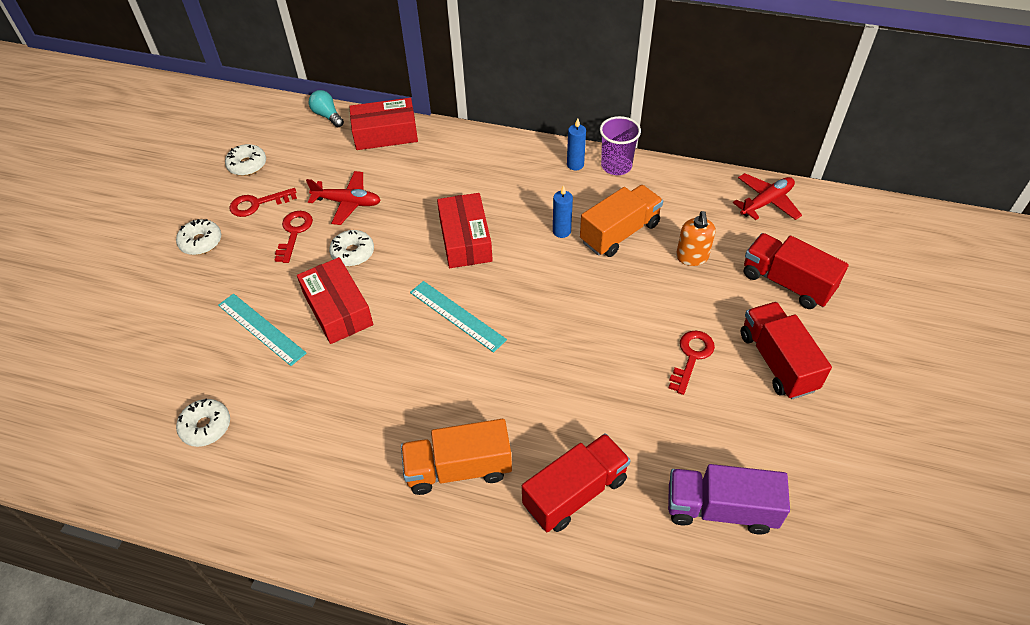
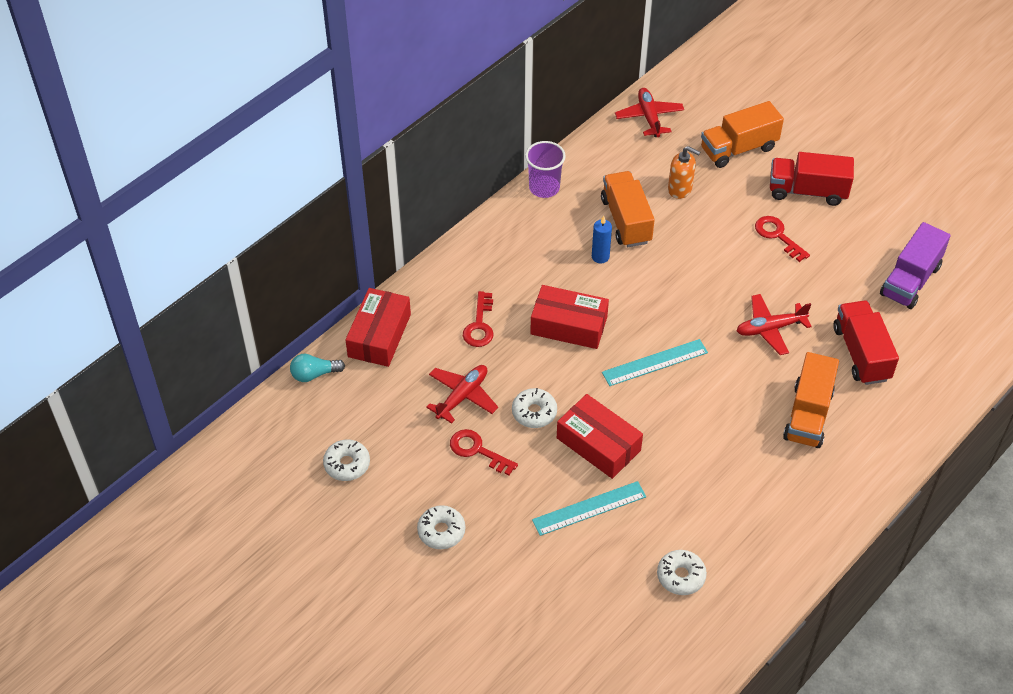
camera: 65 degrees left, 0 degrees up
(257, 204) = (415, 470): red key -> red key (479, 325)
(338, 309) = (598, 444): red box -> red box turned 45 degrees clockwise
(557, 394) = (770, 329): none -> red plane
(575, 165) = (523, 214): blue candle -> none
(786, 283) = (738, 149): red truck -> orange truck

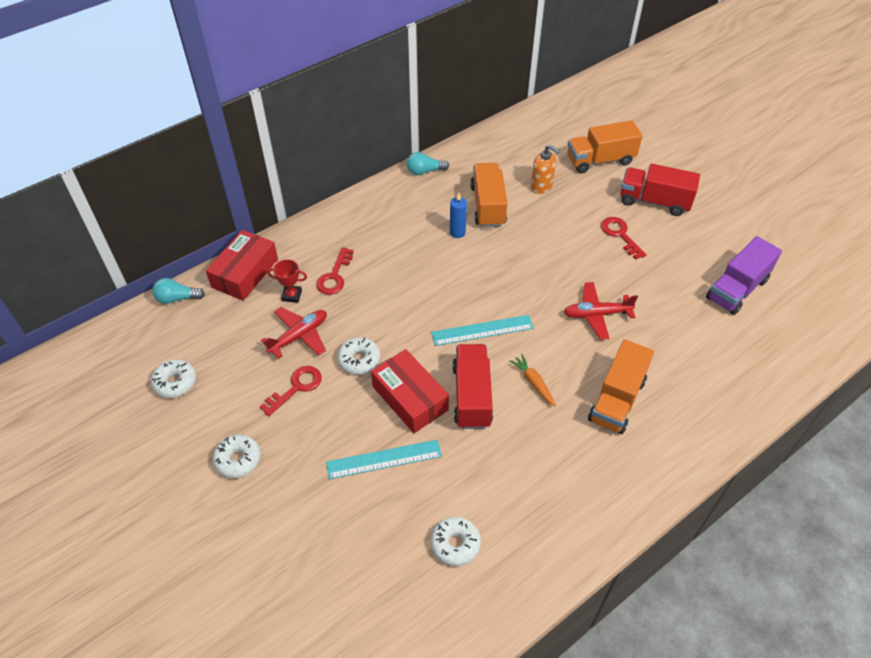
camera: 10 degrees right, 0 degrees up
(439, 353) = (291, 295): none -> red trophy
(477, 450) = (296, 387): red key -> red key turned 90 degrees clockwise
(544, 188) = (425, 171): purple cup -> turquoise light bulb
(569, 325) = (413, 287): red box -> none
(649, 117) = (529, 127): red plane -> none
(720, 409) = (533, 382): none -> orange carrot
(861, 353) = (679, 349): red truck -> red truck (472, 396)

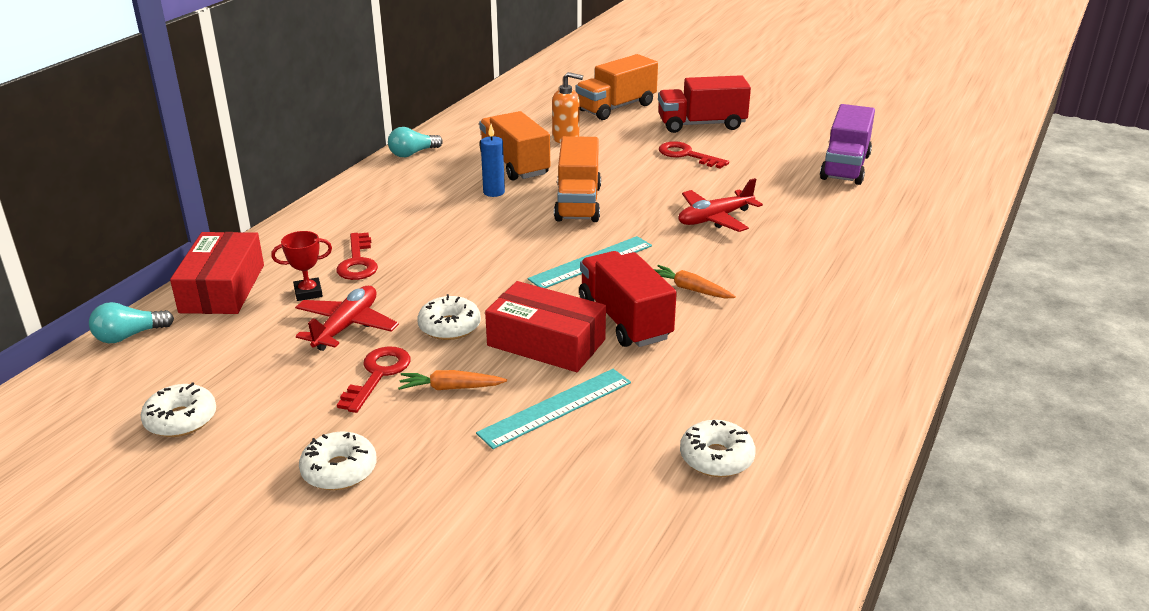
camera: 25 degrees left, 20 degrees down
(332, 416) = (450, 388): none -> orange carrot
(616, 400) = (798, 278): orange truck -> orange truck (578, 203)

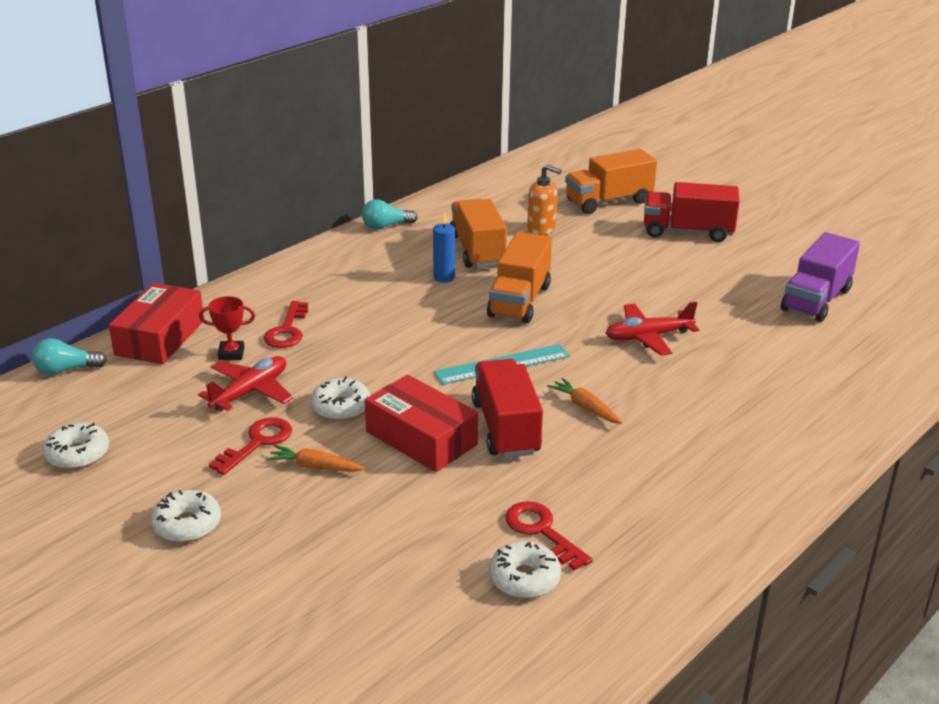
camera: 15 degrees right, 0 degrees up
(555, 407) = (400, 502): turquoise ruler -> none
(686, 155) = (654, 264): red key -> red key (541, 531)

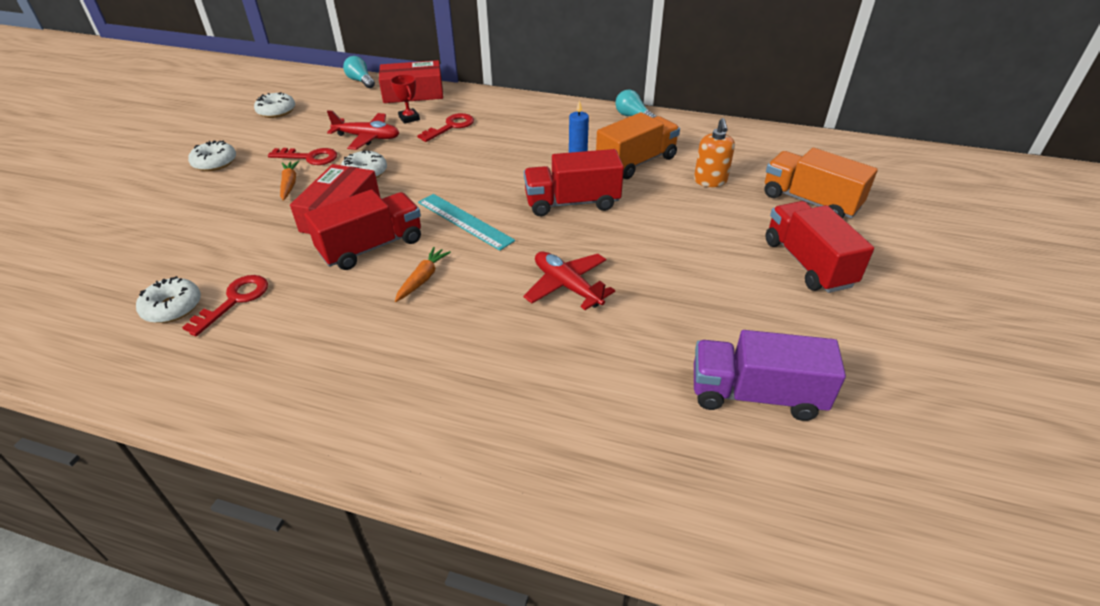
camera: 65 degrees right, 10 degrees up
(287, 330) = (451, 126): red key -> red key turned 150 degrees clockwise
(519, 301) = (572, 203): orange truck -> red truck

